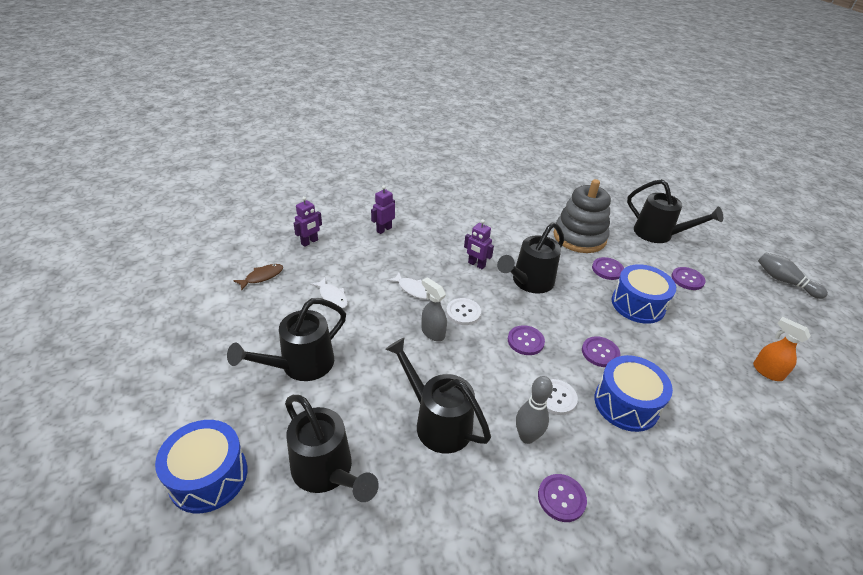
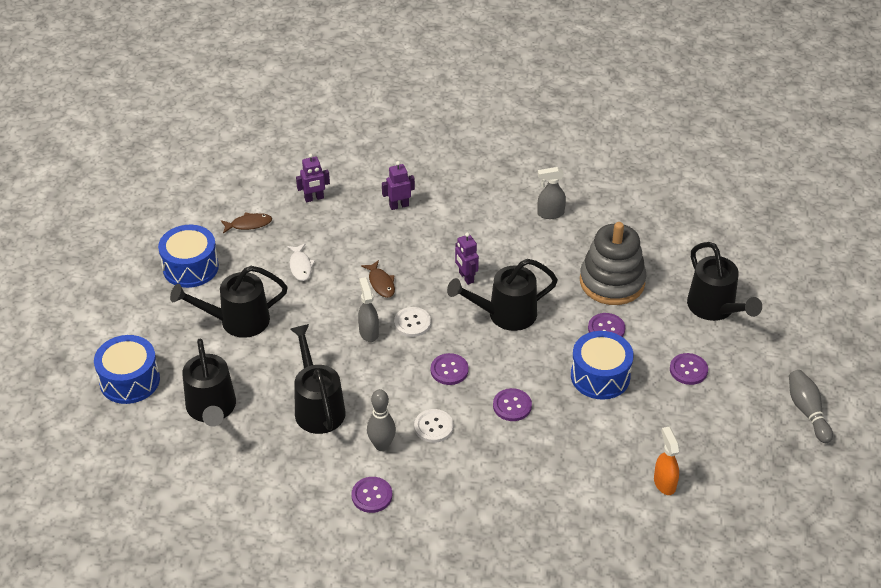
camera: 30 degrees right, 5 degrees up
(412, 289) = (381, 283): white fish -> brown fish
(497, 206) = (550, 213): none -> grey spray bottle
(626, 404) = (492, 455): blue drum -> blue drum (190, 267)

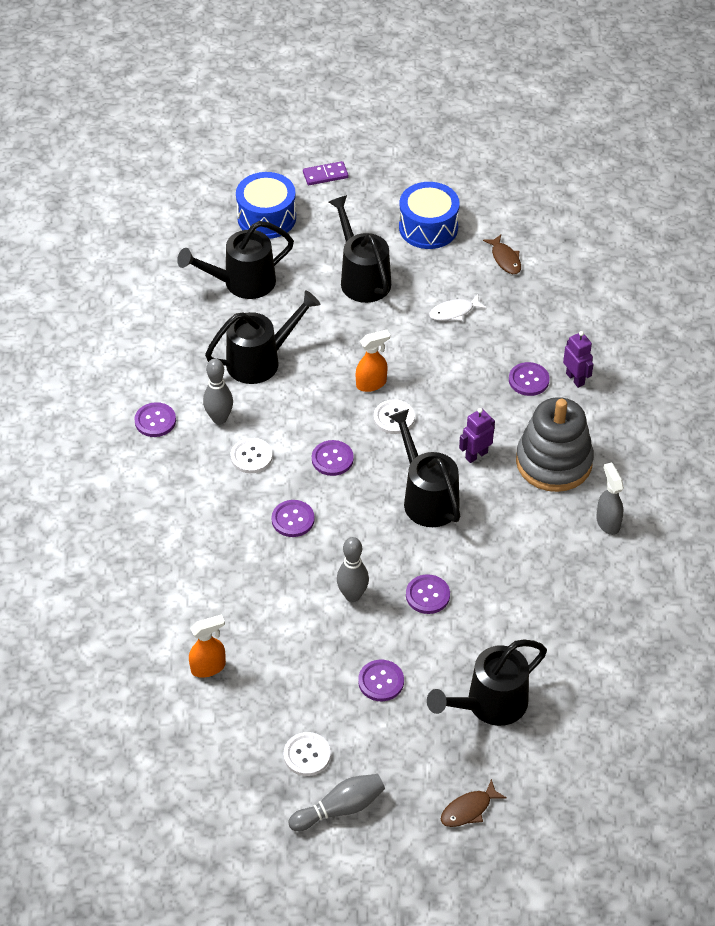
camera: 80 degrees right, 5 degrees up
(89, 329) = (325, 175): none -> purple domino
(314, 198) = (563, 304): purple robot -> none
(368, 332) = (371, 384): grey spray bottle -> orange spray bottle
(381, 283) = (446, 382): brown fish -> brown fish (469, 809)
(392, 233) = (528, 380): none -> purple button
(600, 376) = (352, 595): blue drum -> grey bowling pin
(612, 282) = (507, 594): grey stacking toy -> grey stacking toy (554, 462)
(756, 426) = (307, 755): none -> white button

